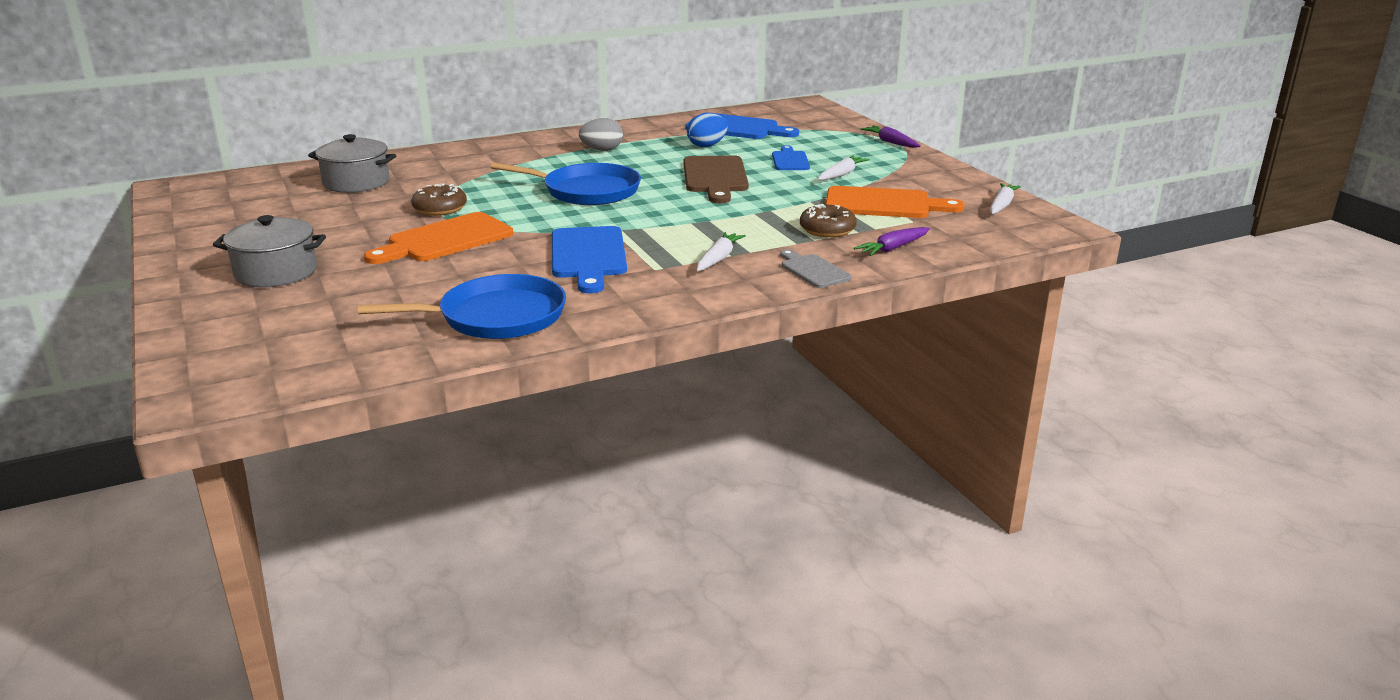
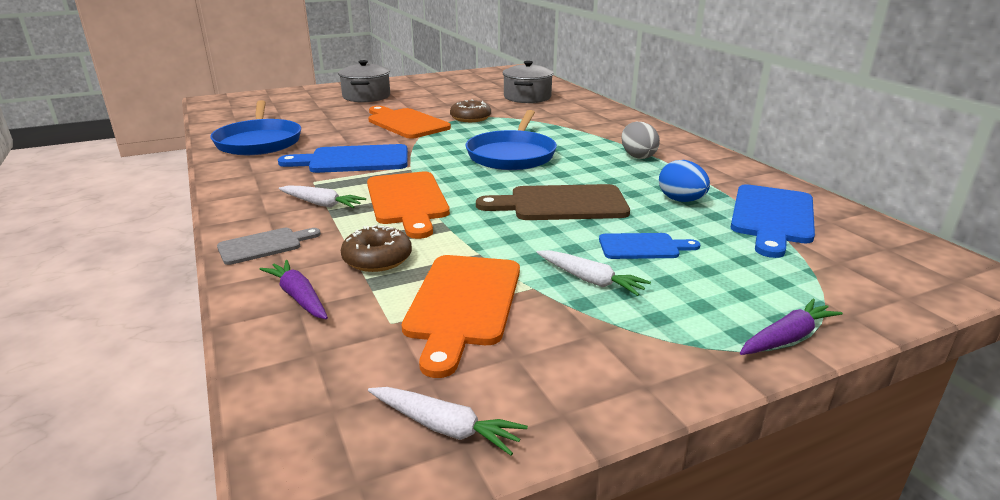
camera: 90 degrees right, 0 degrees up
(710, 226) = (407, 201): none -> orange cutting board

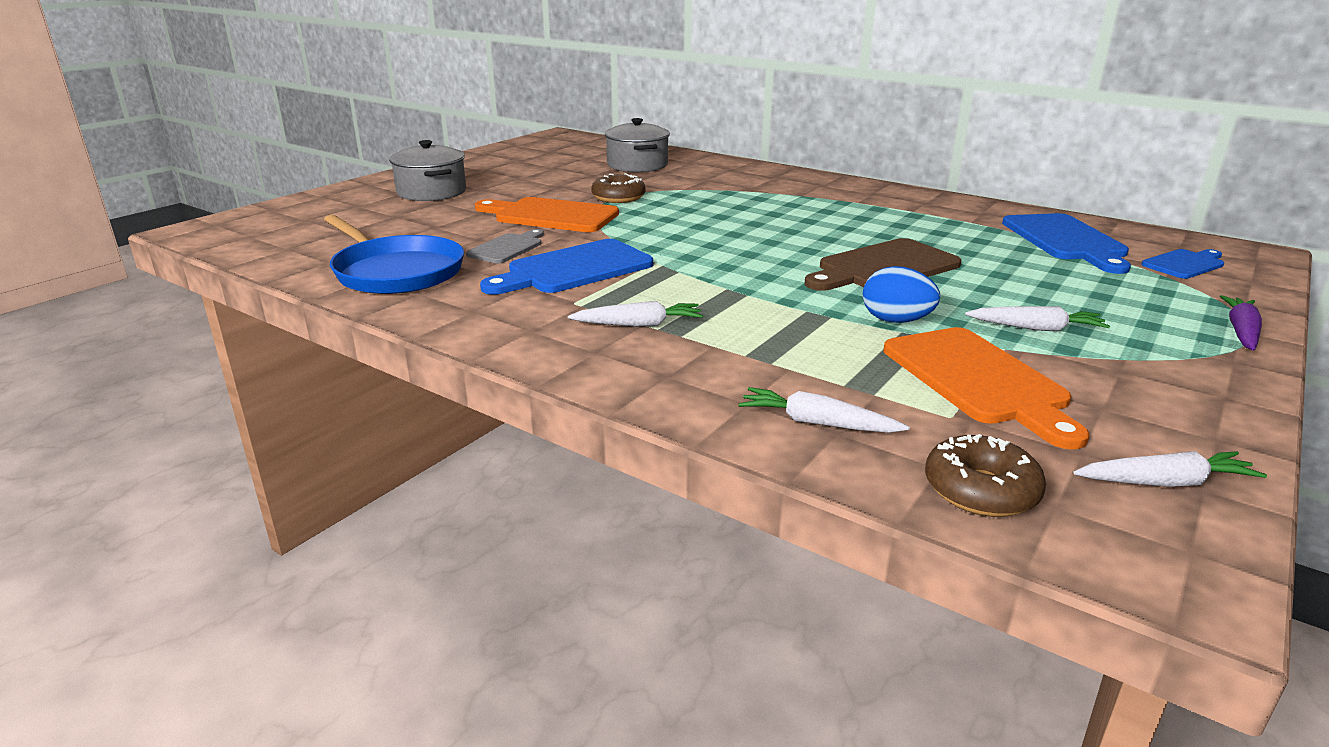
camera: 30 degrees left, 0 degrees up
(264, 245) = (666, 385): grey cutting board -> grey cutting board (507, 248)
(298, 297) = (817, 423): purple carrot -> white carrot
(377, 259) = (818, 363): brown donut -> brown donut (980, 490)
(407, 201) = (729, 299): orange cutting board -> none
(512, 155) = (742, 229): blue pan -> none
(637, 156) = (864, 208): grey egg -> none
(642, 247) = (1021, 289): blue cutting board -> blue cutting board (1185, 264)
(681, 200) = (975, 241): blue egg -> blue egg (896, 321)

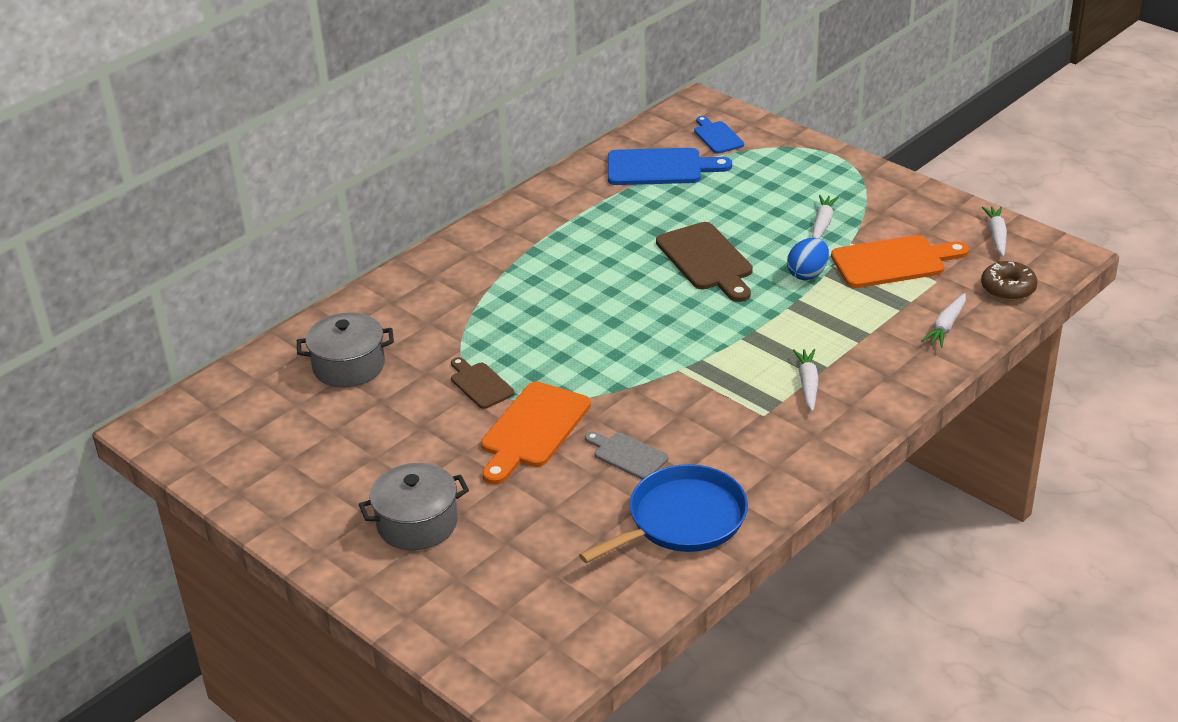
camera: 80 degrees left, 10 degrees up
(574, 269) = (689, 414): blue cutting board -> none
(618, 198) = (480, 384): brown donut -> brown cutting board
(1241, 331) = (830, 156): purple carrot -> none

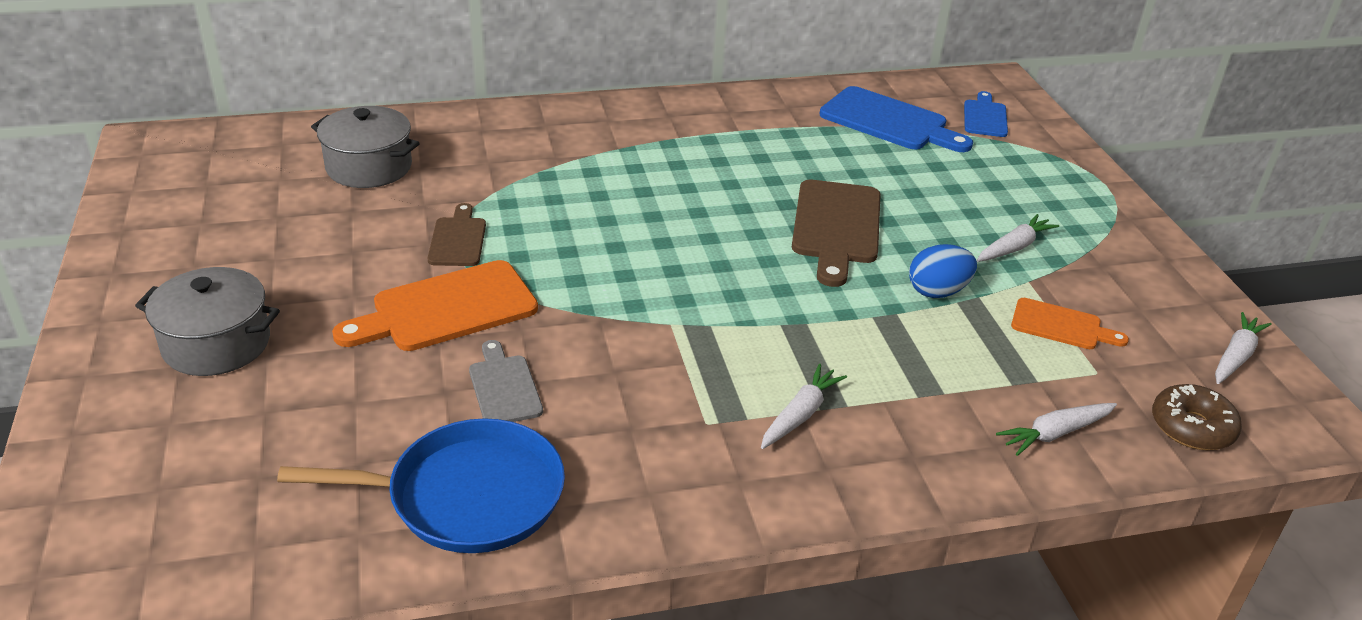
camera: 30 degrees right, 0 degrees up
(893, 262) = (1061, 326): orange cutting board -> orange cutting board, size x0.58

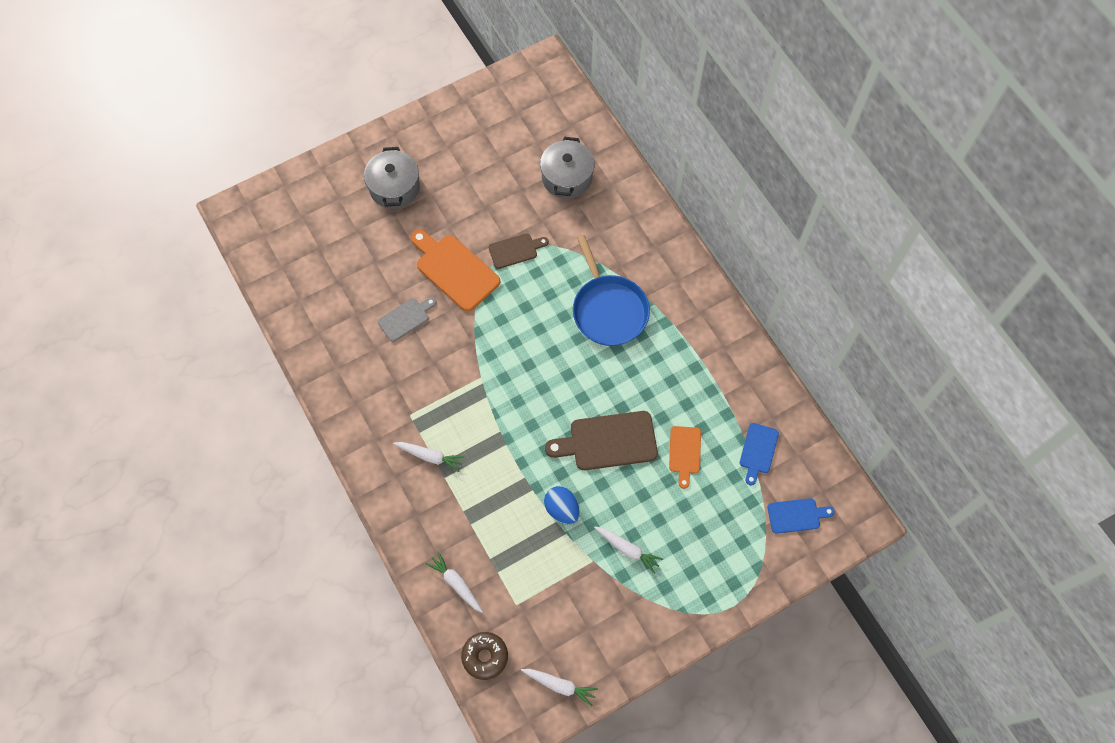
camera: 75 degrees right, 30 degrees up
(467, 495) = (332, 331): blue pan -> blue pan (608, 310)
(888, 121) = (758, 451): blue cutting board -> blue cutting board, size x0.58
(1061, 326) = (553, 582): orange cutting board -> orange cutting board (684, 452)

